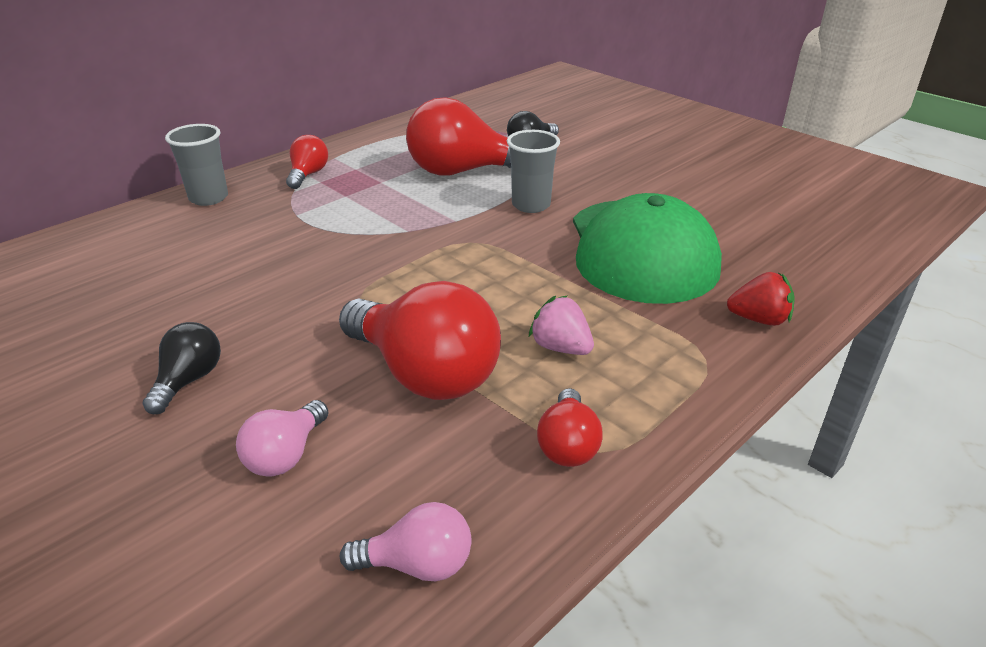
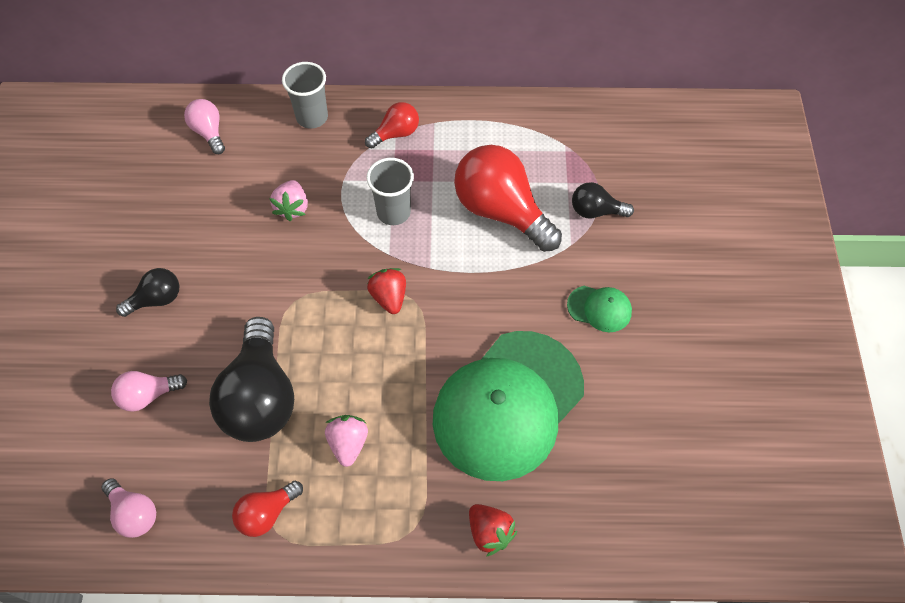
camera: 45 degrees right, 25 degrees up
(97, 250) = (209, 132): none -> pink light bulb
(267, 250) = (292, 208): none -> pink strawberry
(425, 374) = (260, 397): red light bulb -> black light bulb
(447, 251) = (389, 297): none -> red strawberry
(531, 205) = (499, 292): grey cup -> grey cup (393, 212)
(613, 178) = (599, 308): none -> green cap

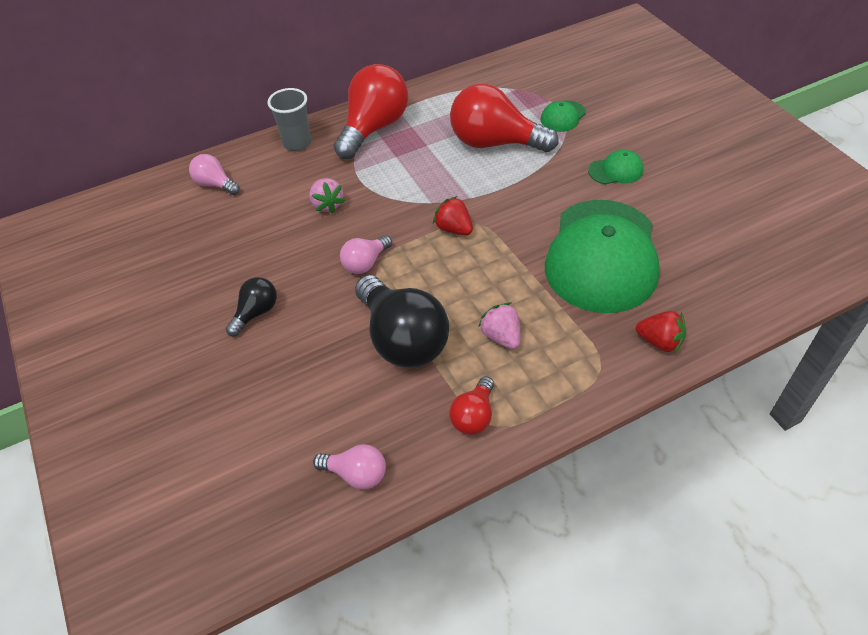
camera: 25 degrees left, 10 degrees down
(148, 395) = (301, 383): pink light bulb -> pink light bulb (365, 263)
(393, 212) = (412, 175): grey cup -> none
(396, 134) = (374, 128): red light bulb -> red light bulb, size x1.98
(595, 211) = (563, 116): black light bulb -> green cap

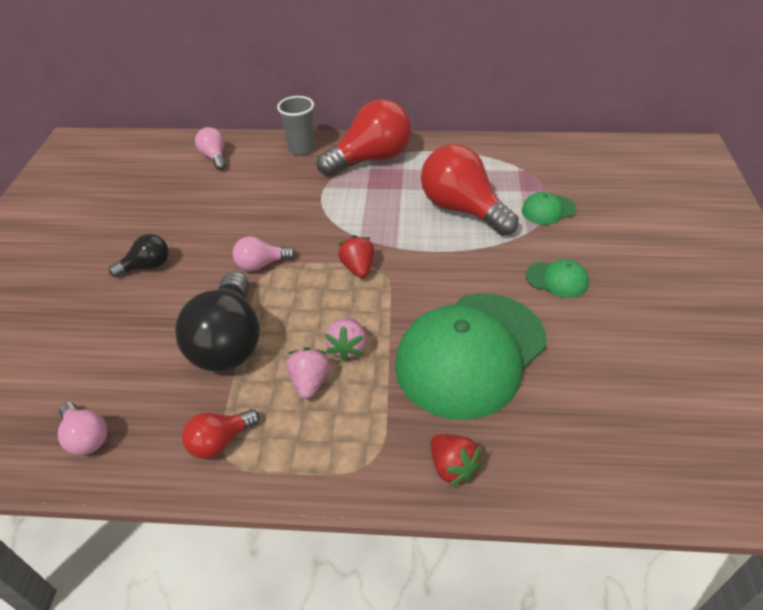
camera: 30 degrees right, 5 degrees down
(327, 205) = (277, 205): pink strawberry -> pink strawberry (347, 348)

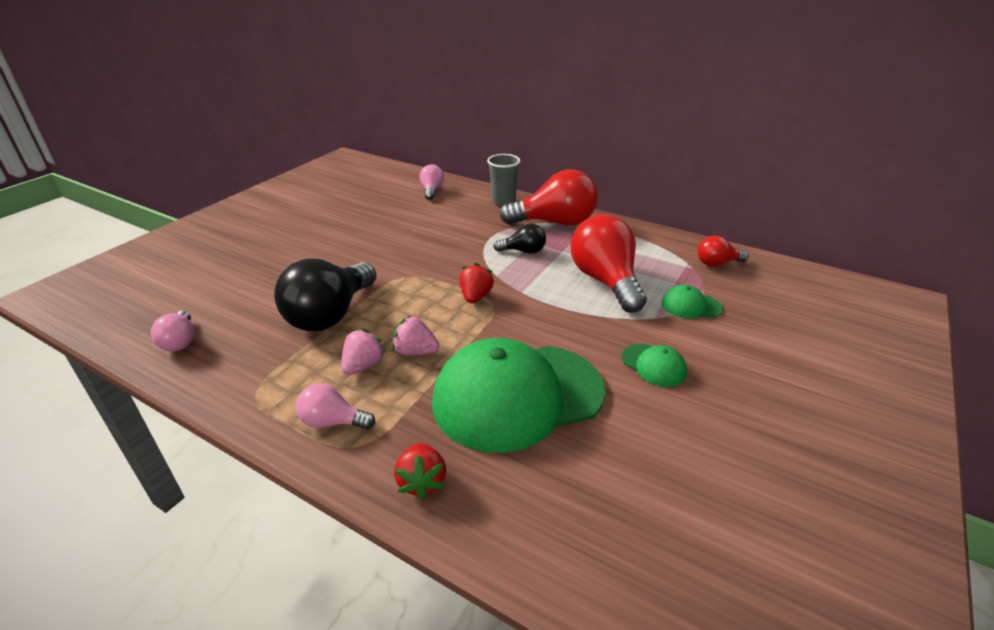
camera: 25 degrees right, 10 degrees down
(147, 266) = (321, 246): black light bulb -> black light bulb (523, 251)
(220, 441) = (261, 381): red light bulb -> red light bulb (717, 263)
(261, 264) = (402, 270): pink light bulb -> pink light bulb (333, 422)
(347, 348) = (415, 352): pink strawberry -> pink strawberry turned 75 degrees clockwise

